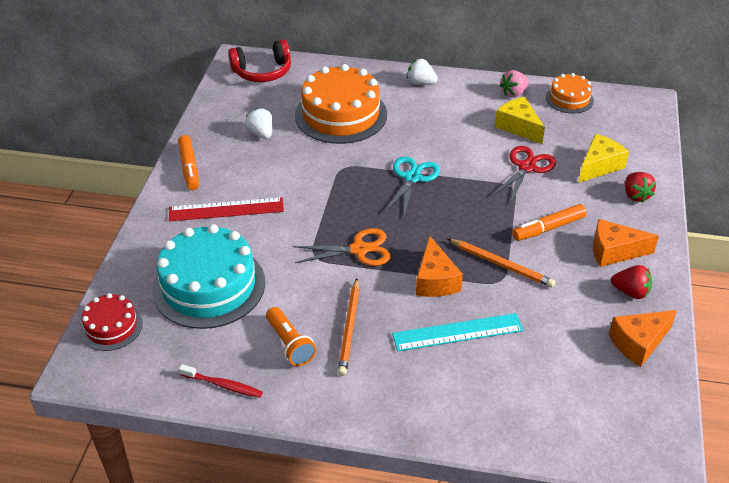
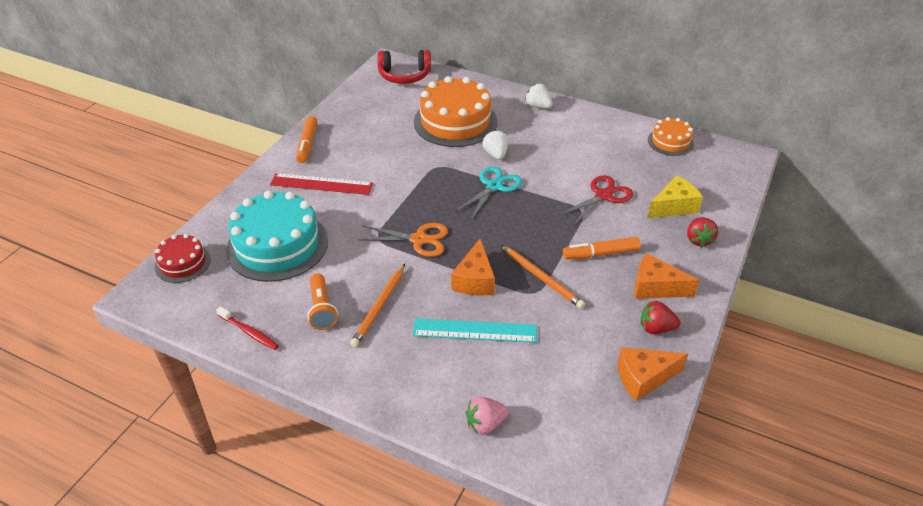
camera: 15 degrees right, 0 degrees up
(261, 134) = (380, 126): white strawberry -> white strawberry (496, 154)
(514, 93) = (619, 128): pink strawberry -> pink strawberry (485, 424)
(518, 127) = (611, 159): yellow cheese -> none
(630, 292) = (656, 328): red strawberry -> red strawberry turned 150 degrees clockwise

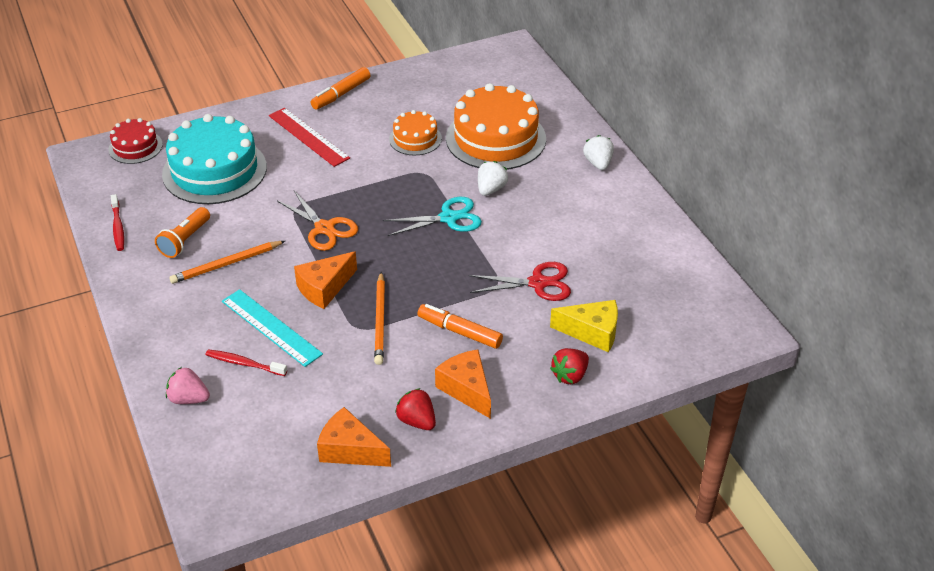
camera: 40 degrees right, 0 degrees up
(404, 76) = (509, 68): red headphones -> none
(491, 369) = (244, 363): none -> red toothbrush
(670, 142) = (685, 270): orange cake -> orange cake (415, 139)

